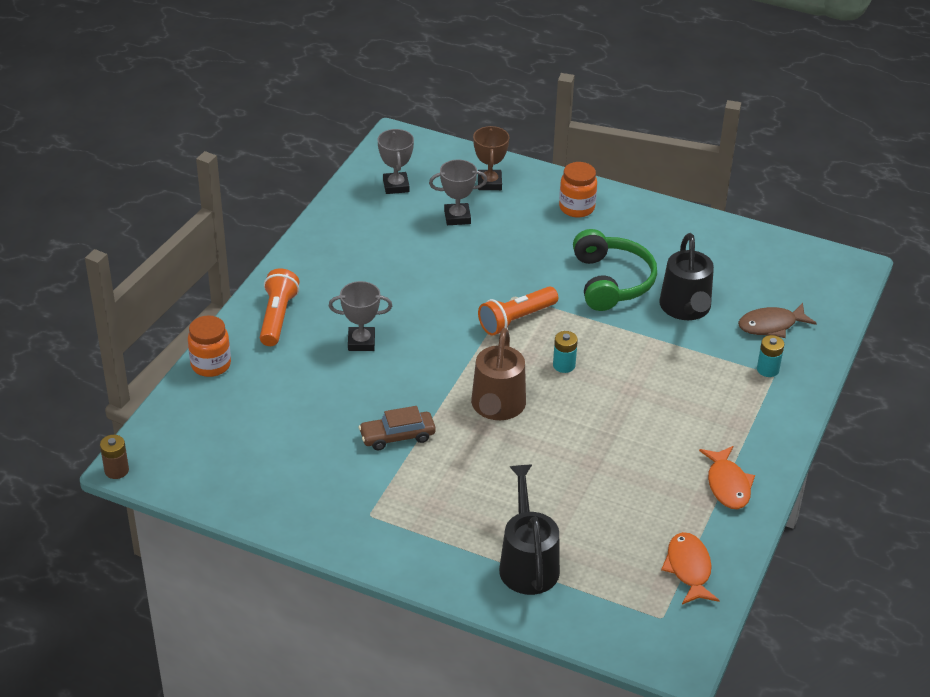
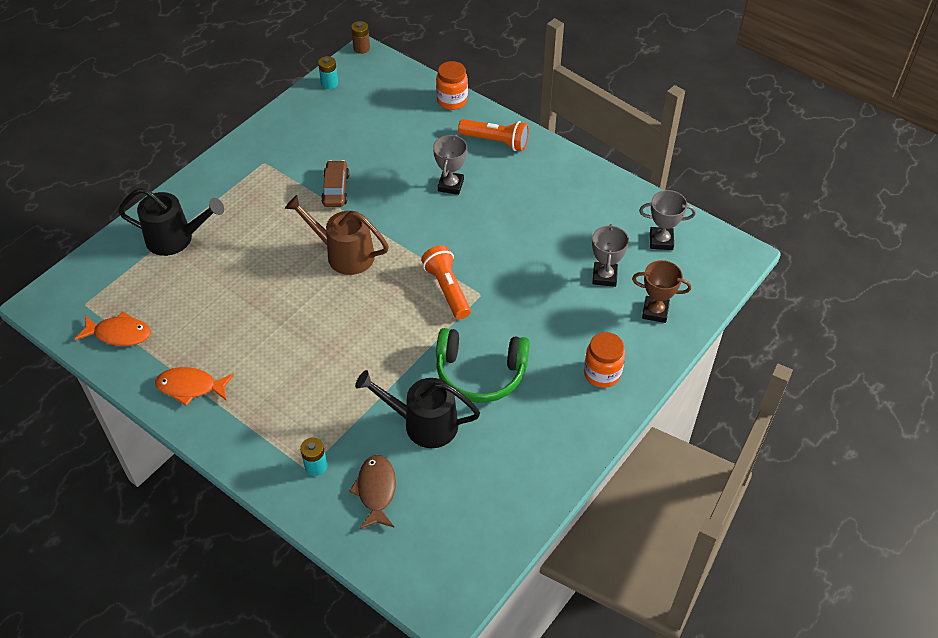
camera: 105 degrees right, 10 degrees up
(564, 365) = (377, 309): turquoise battery -> turquoise battery (329, 83)

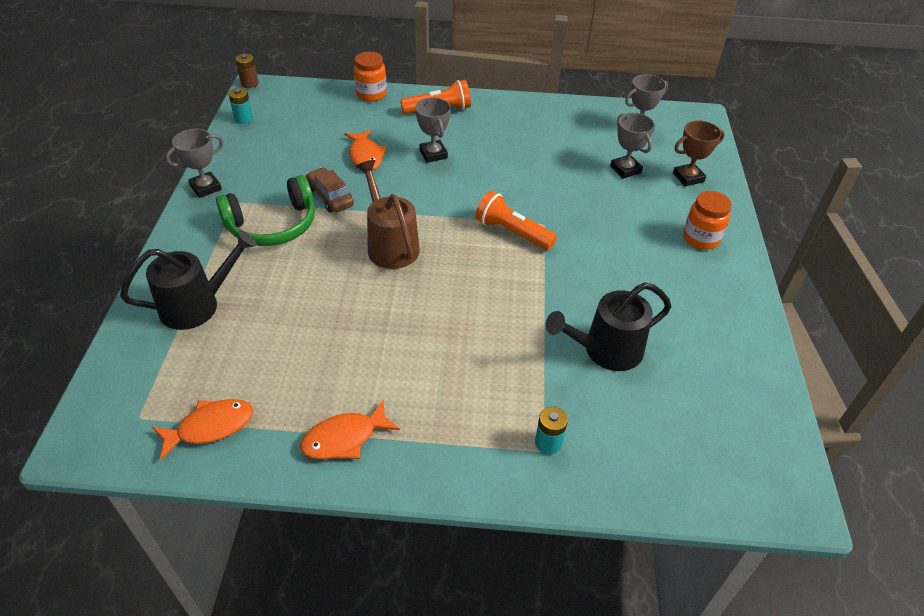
camera: 35 degrees left, 5 degrees down
(253, 139) = (205, 187): none -> grey trophy
(344, 254) = (390, 245): brown watering can -> brown watering can turned 75 degrees clockwise
(376, 490) = (626, 433): brown fish -> none
(394, 163) = (365, 156): none -> orange fish
(480, 373) = (609, 285): green headphones -> green headphones (273, 225)

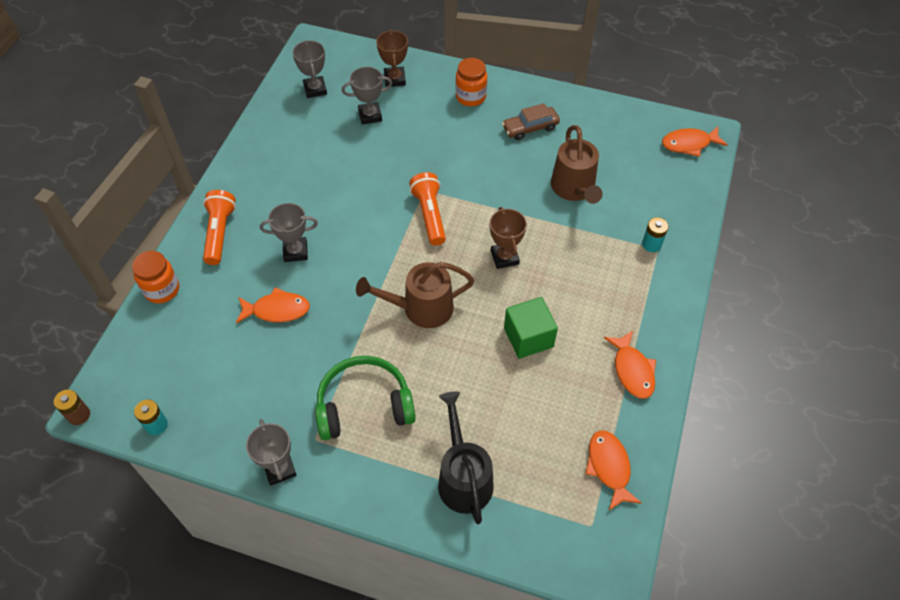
camera: 75 degrees left, 10 degrees up
(273, 225) = (364, 405): green headphones -> green headphones turned 90 degrees counterclockwise
(330, 196) = (334, 349): brown car -> brown car (530, 128)
(372, 334) = (528, 337): none -> green cube
(476, 299) = (504, 257): none -> brown trophy
(512, 232) = (429, 215): orange flashlight -> orange flashlight turned 120 degrees clockwise
(606, 350) = (574, 189): black watering can -> brown watering can
(757, 476) = (689, 144): none -> orange fish

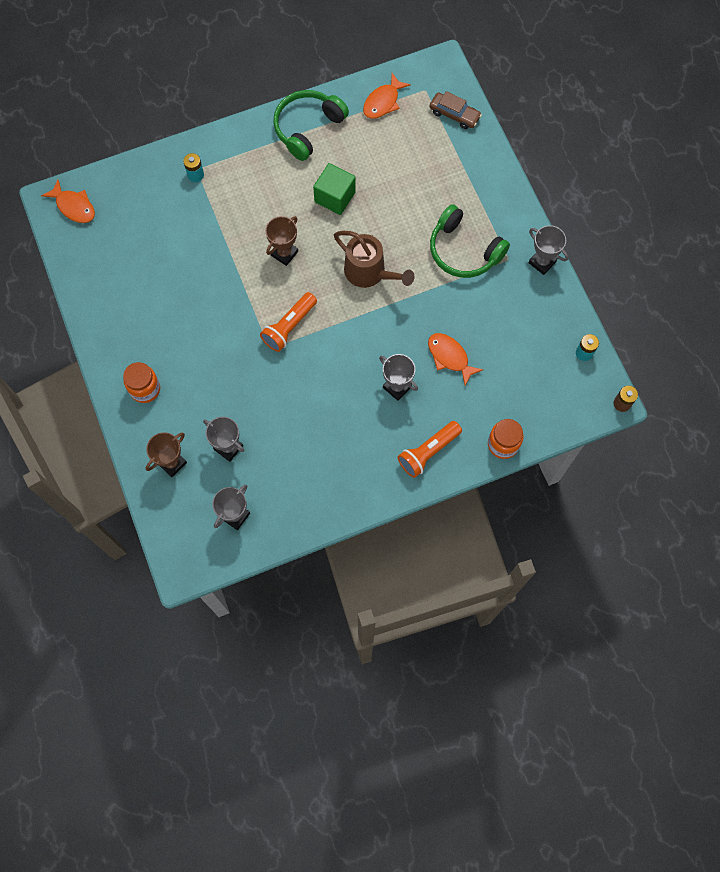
camera: 130 degrees left, 15 degrees up
(279, 469) = (542, 262): grey trophy -> grey trophy turned 75 degrees counterclockwise
(463, 477) = (457, 167): black watering can -> none
(530, 128) = (145, 322): brown car -> brown car (454, 114)
(574, 189) = (184, 252): brown watering can -> none
(632, 370) = (307, 128): orange fish -> green headphones

